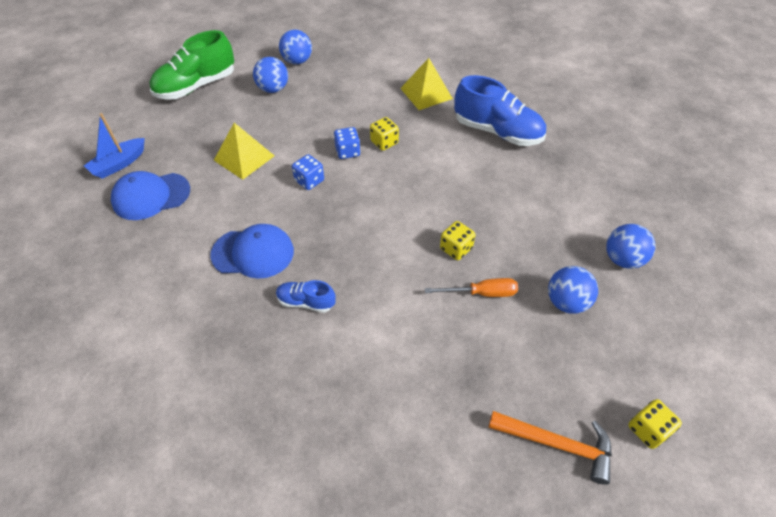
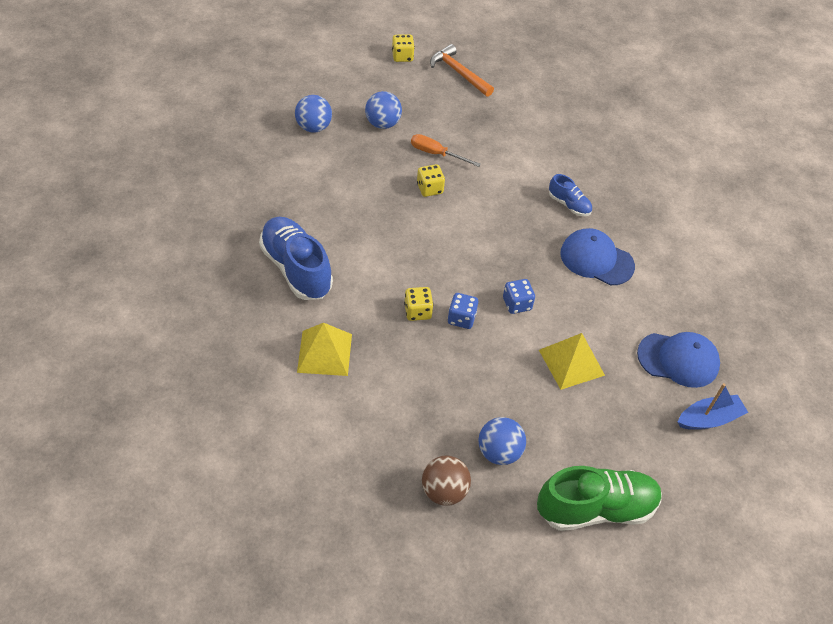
camera: 155 degrees left, 0 degrees up
(297, 61) = (444, 491): blue ball -> brown ball

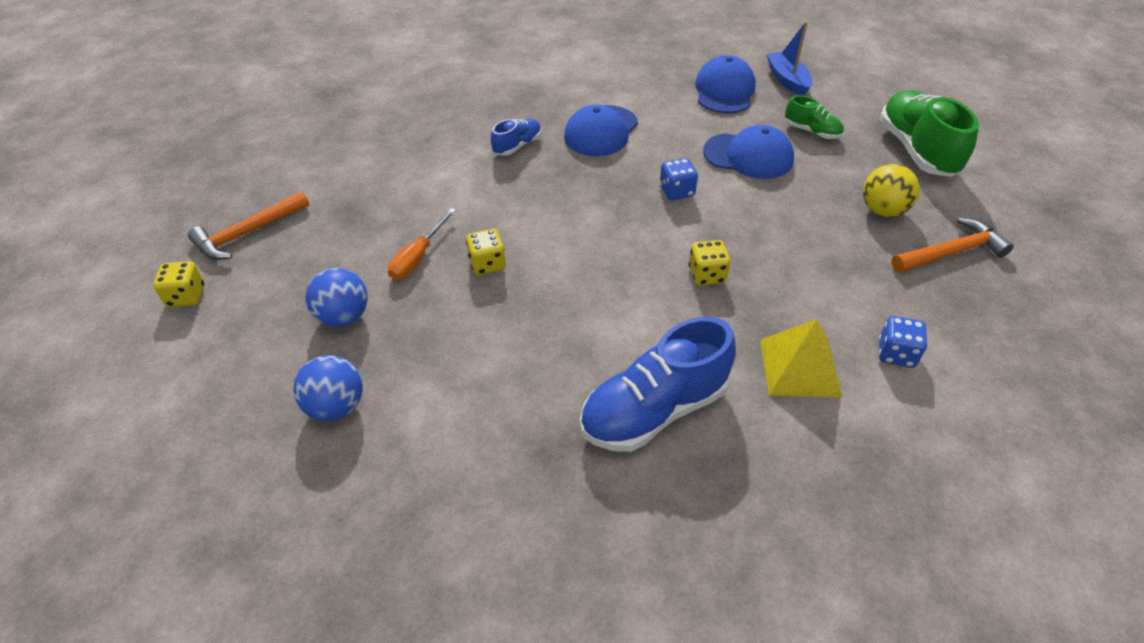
camera: 85 degrees left, 5 degrees down
(444, 491) = (951, 252): brown ball -> orange hammer
(461, 318) = (708, 236): blue dice -> blue dice (896, 354)
(499, 452) = (883, 210): blue ball -> yellow ball
(571, 362) = (748, 156): yellow pyramid -> blue cap
(616, 421) = (812, 131): none -> green shoe

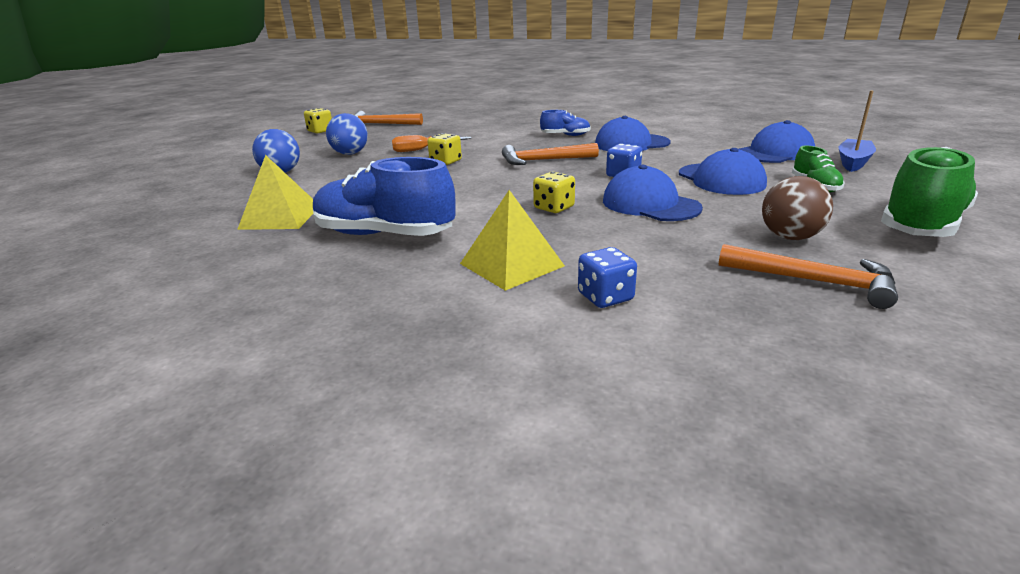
camera: 50 degrees right, 20 degrees down
(511, 467) = (280, 217): none -> yellow pyramid
(576, 205) = (544, 161): none -> orange hammer
(758, 224) = (650, 204): none -> blue cap
(883, 210) = (790, 237): yellow ball -> brown ball

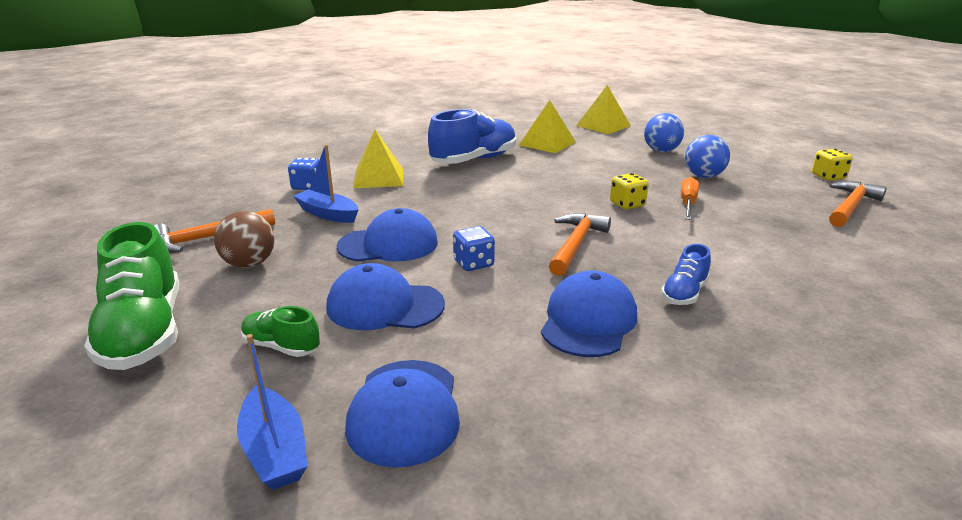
camera: 120 degrees right, 0 degrees up
(177, 207) = (603, 125): none -> yellow pyramid
(554, 208) = (441, 211): yellow dice -> none
(648, 249) = (328, 214): none -> blue boat

